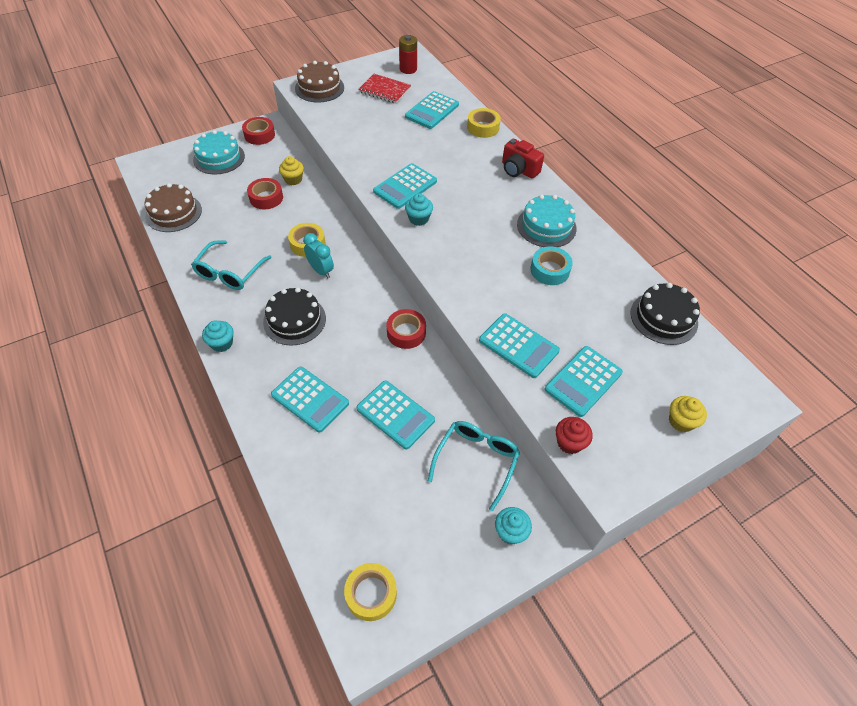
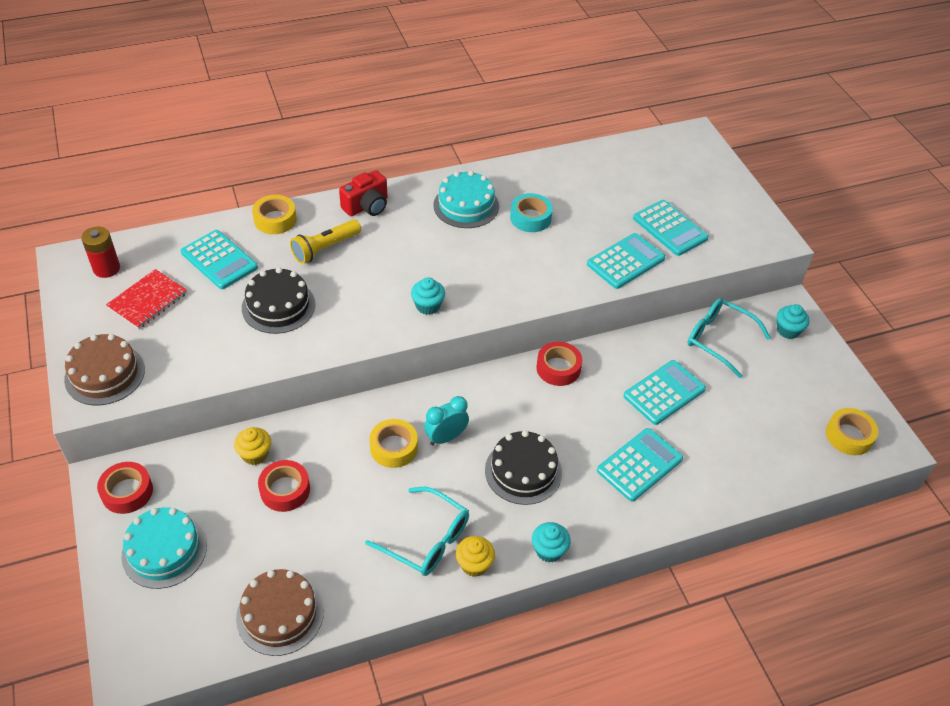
camera: 80 degrees left, 5 degrees down
(405, 186) = (366, 309): turquoise calculator -> none
(462, 156) = (325, 248): none -> yellow flashlight
(569, 442) = (733, 252): red cupcake -> none
(663, 318) = (603, 160): black cake -> black cake (278, 306)
(681, 421) = (714, 182): yellow cupcake -> yellow cupcake (474, 564)

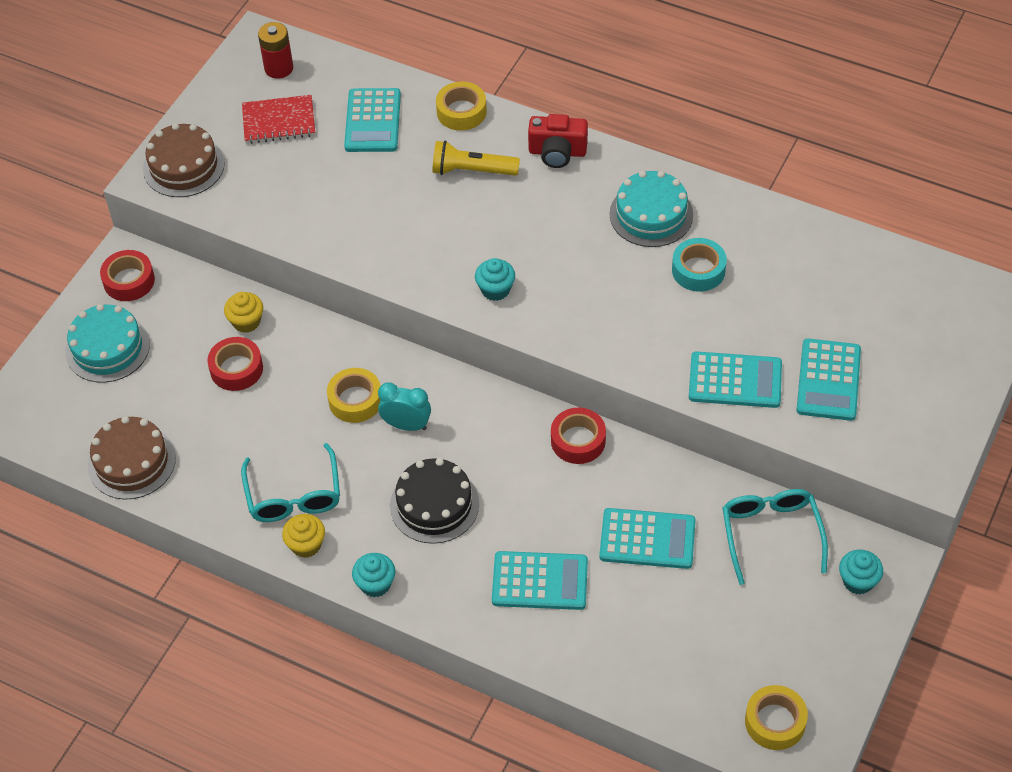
camera: 50 degrees right, 5 degrees up
(278, 306) = (372, 199): black cake -> none

